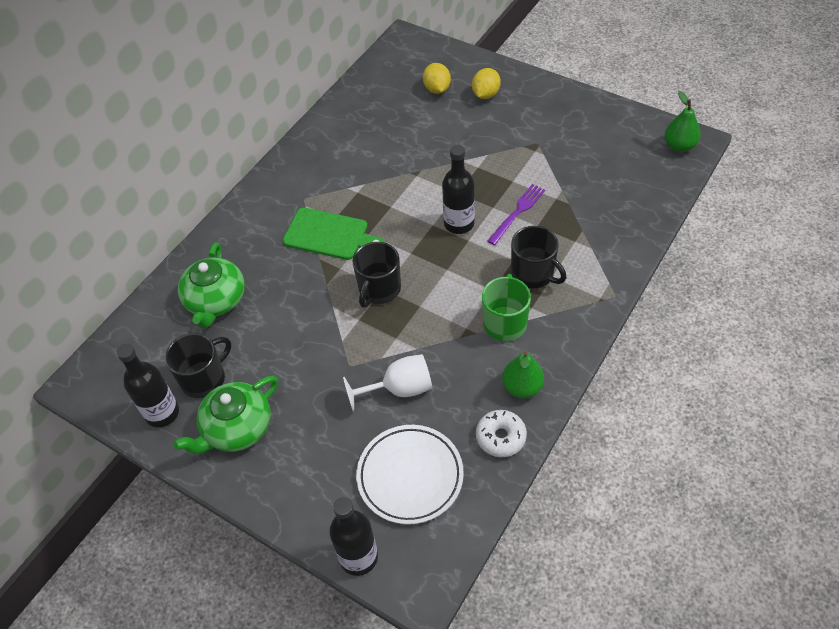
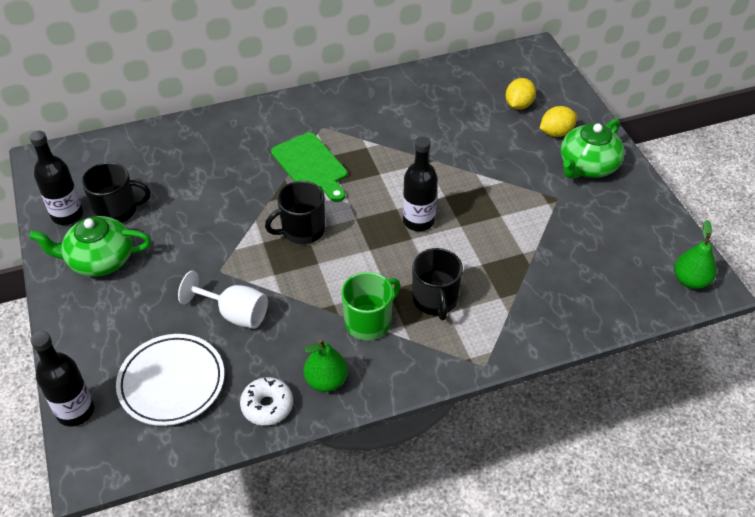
camera: 35 degrees right, 5 degrees down
(215, 301) = (182, 161): green teapot -> green teapot (587, 166)
(517, 212) = (477, 243): purple fork -> none

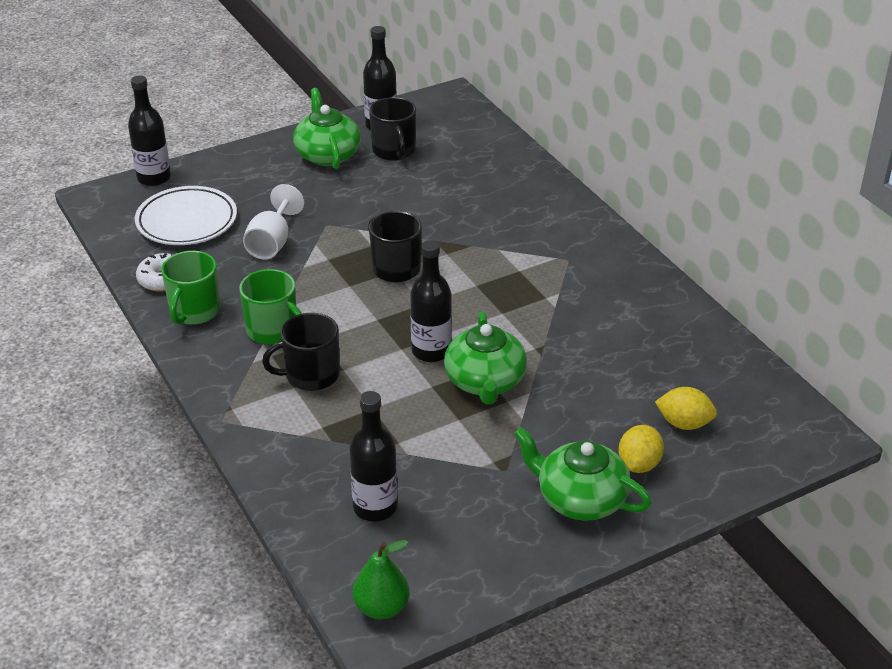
camera: 80 degrees right, 10 degrees down
(311, 166) = (498, 260): green cutting board -> none
(326, 381) = (194, 311): green pear -> green mug
(460, 195) = (485, 382): none -> green teapot
(556, 132) = (639, 464): yellow lemon -> yellow lemon turned 60 degrees clockwise
(592, 274) = (375, 507): none -> black bottle

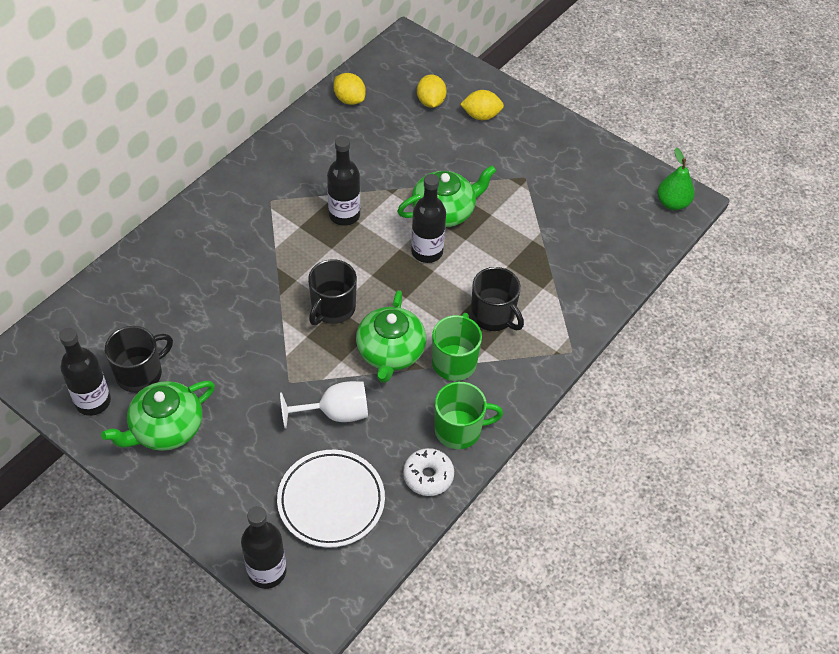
camera: 115 degrees left, 15 degrees up
(375, 507) = (598, 232): black bottle -> black bottle (344, 215)
(580, 498) = (528, 136): green teapot -> green teapot (390, 352)
(713, 353) = (349, 99): none -> yellow lemon

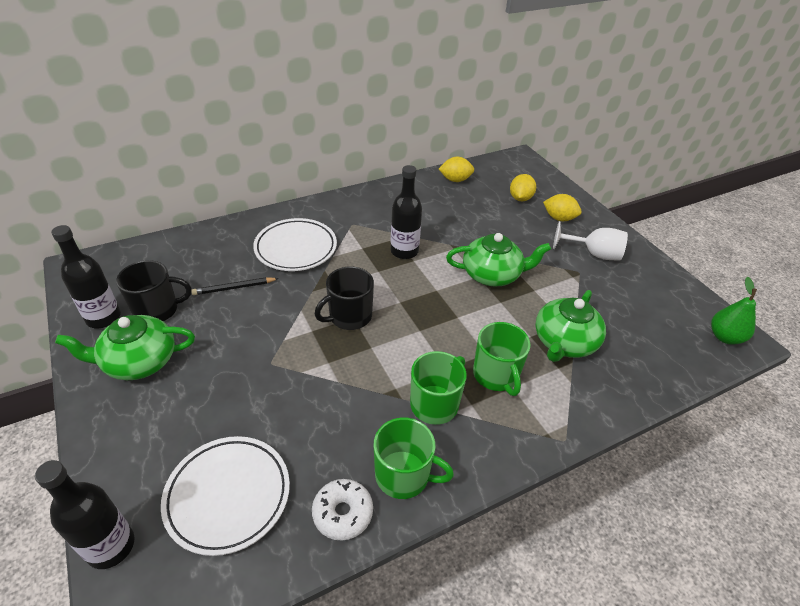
camera: 25 degrees right, 10 degrees down
(199, 321) = (234, 288): none -> black pencil
(230, 252) = (296, 248): none -> white plate
(335, 413) = (292, 408): white goblet -> white goblet (593, 254)
(349, 99) = (455, 180): yellow lemon -> yellow lemon turned 75 degrees counterclockwise
(390, 352) = (378, 372): green teapot -> green teapot (564, 342)
(427, 252) = (460, 300): black bottle -> none
(493, 315) = (496, 375): black mug -> green mug

